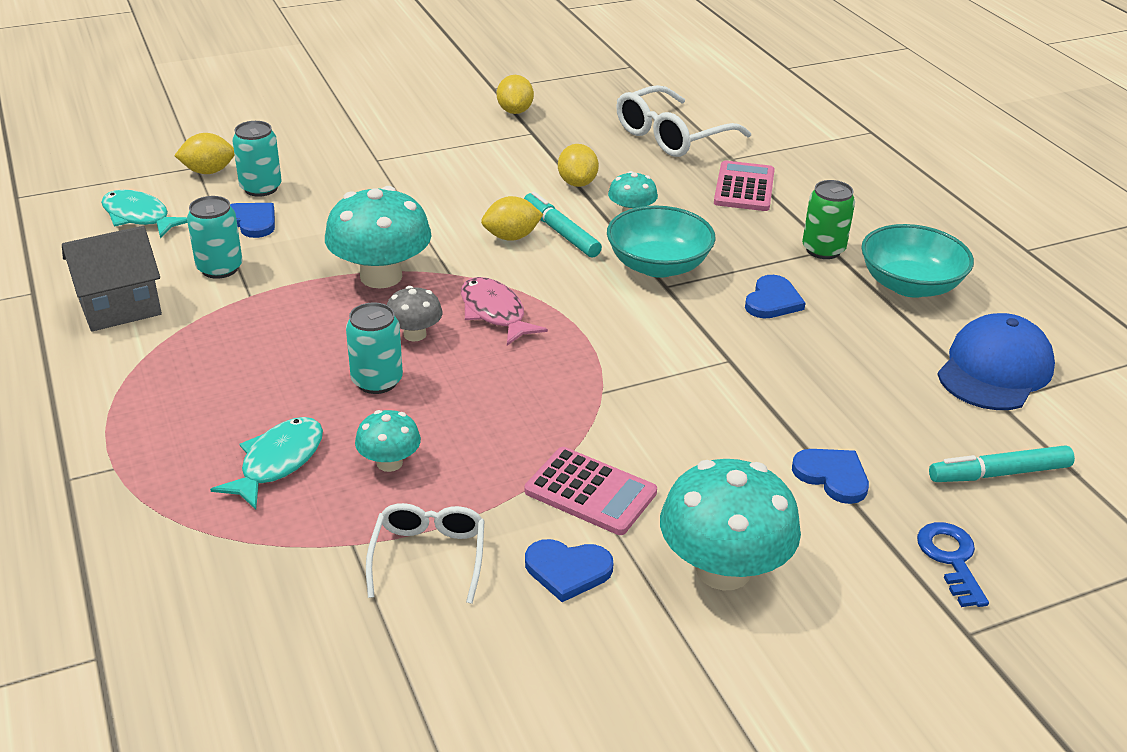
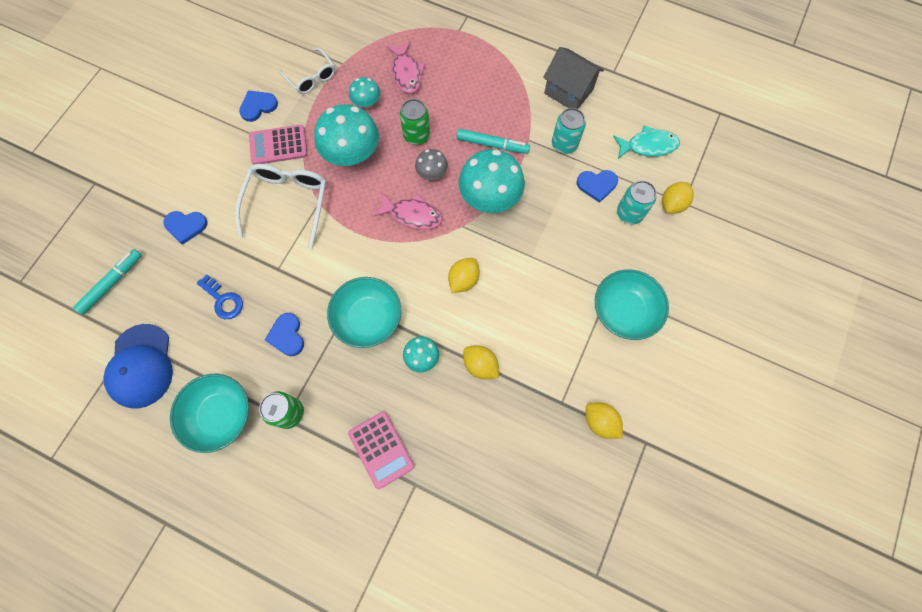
camera: 140 degrees right, 35 degrees up
(120, 307) = (568, 91): grey house -> grey house turned 75 degrees counterclockwise
(278, 462) = (406, 73): turquoise fish -> pink fish
(377, 381) = (416, 136): turquoise can -> green can
(386, 144) = (624, 311): none -> turquoise bowl
(561, 232) = (443, 306): turquoise marker -> turquoise marker (492, 145)
(671, 136) = (476, 481): white glasses -> white glasses (287, 203)
(723, 569) = (202, 146): turquoise mushroom -> turquoise mushroom (352, 154)
(951, 559) = (115, 215): blue key -> blue key (223, 300)

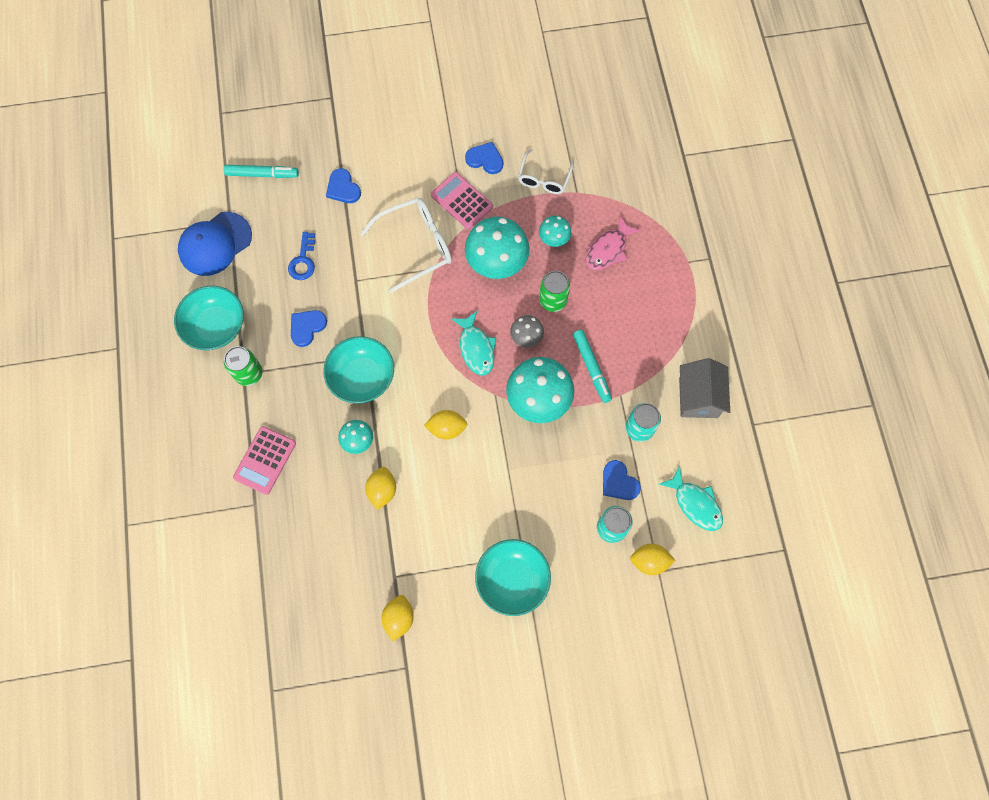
camera: 55 degrees right, 0 degrees up
(412, 215) = (476, 348): pink fish -> turquoise fish

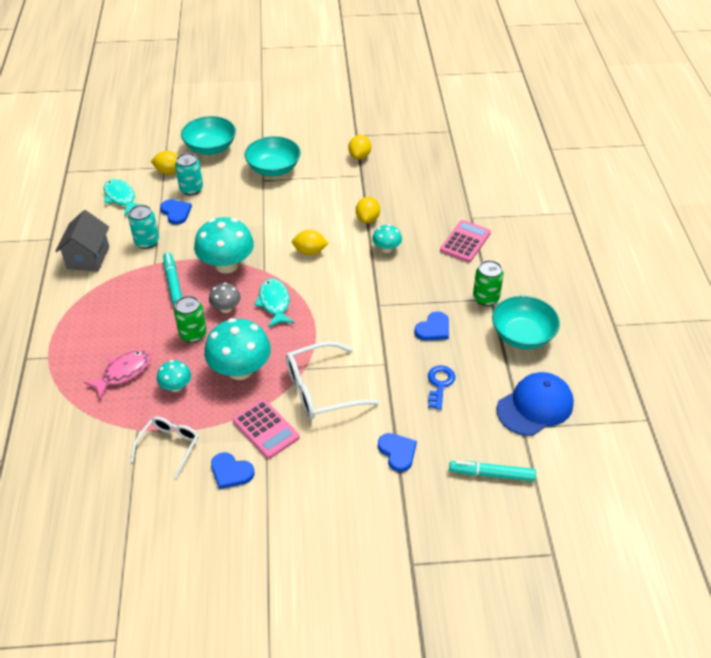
camera: 175 degrees left, 25 degrees down
(362, 377) = (381, 289): turquoise bowl -> turquoise bowl (210, 147)

